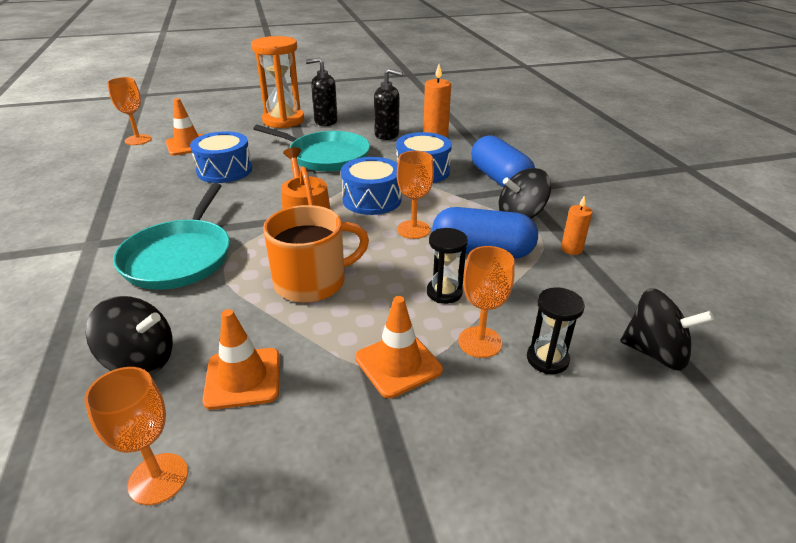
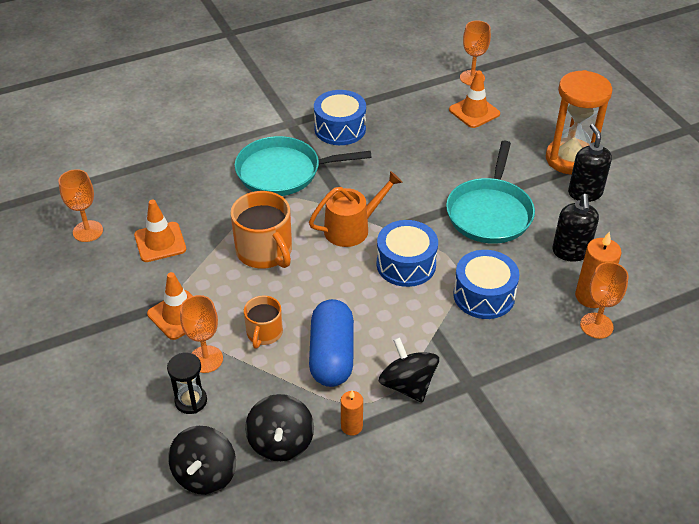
camera: 80 degrees right, 10 degrees up
(140, 360) = (172, 193): black spinning top -> black spinning top (281, 442)
(224, 170) = (430, 152): blue drum -> blue drum (340, 128)
(413, 229) = (357, 302): orange goblet -> orange goblet (596, 325)
(444, 292) = (264, 333): black hourglass -> orange mug
(500, 179) = (488, 365): blue capsule -> none

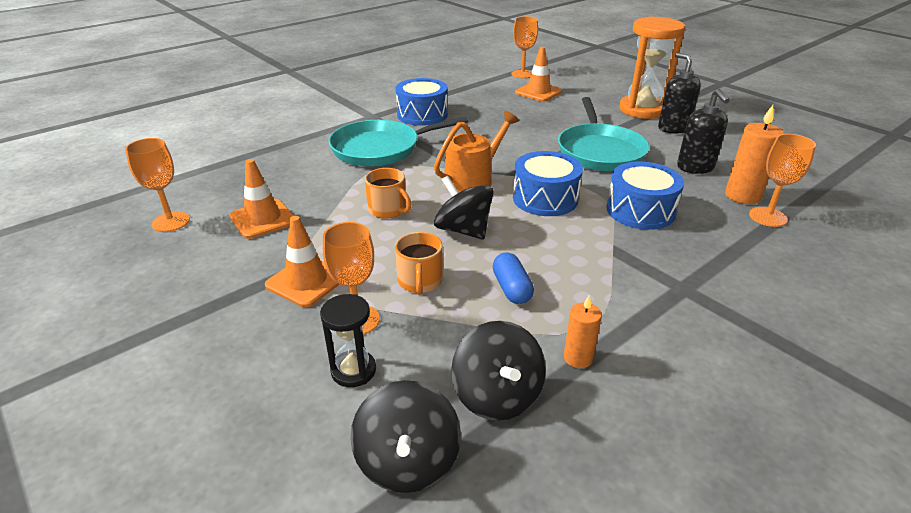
camera: 15 degrees left, 10 degrees down
(265, 251) = (388, 210): orange mug -> orange mug, size x0.59
(332, 355) = (512, 288): blue capsule -> blue capsule, size x0.54
(408, 385) = (616, 301): black spinning top -> black spinning top (463, 230)

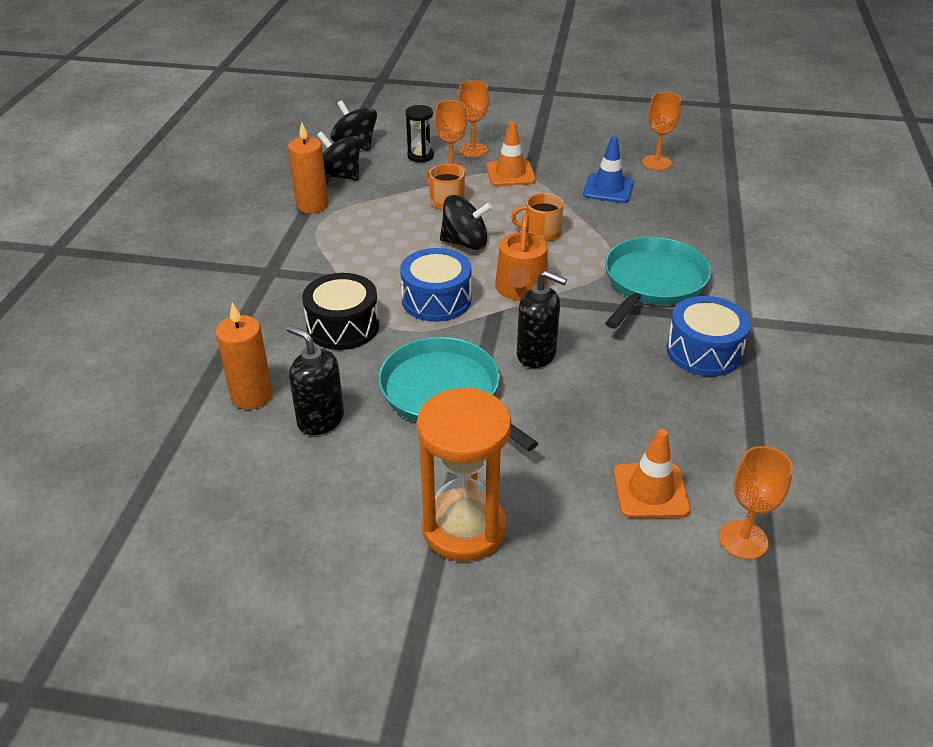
camera: 140 degrees right, 5 degrees up
(263, 219) = (608, 189): orange traffic cone -> blue traffic cone
(512, 288) = (385, 221): blue capsule -> none
(578, 358) = (312, 205): orange candle -> orange candle, size x1.66
(640, 211) = (343, 326): blue drum -> black drum
(673, 128) = (390, 497): black soap dispenser -> black soap dispenser (536, 355)
(767, 217) = (219, 376): orange goblet -> orange goblet (473, 150)

